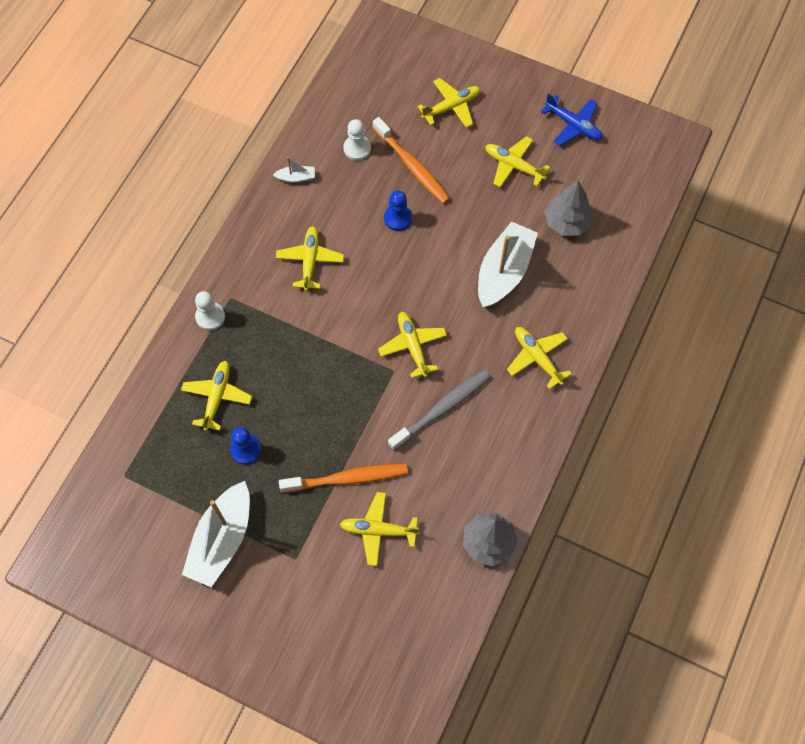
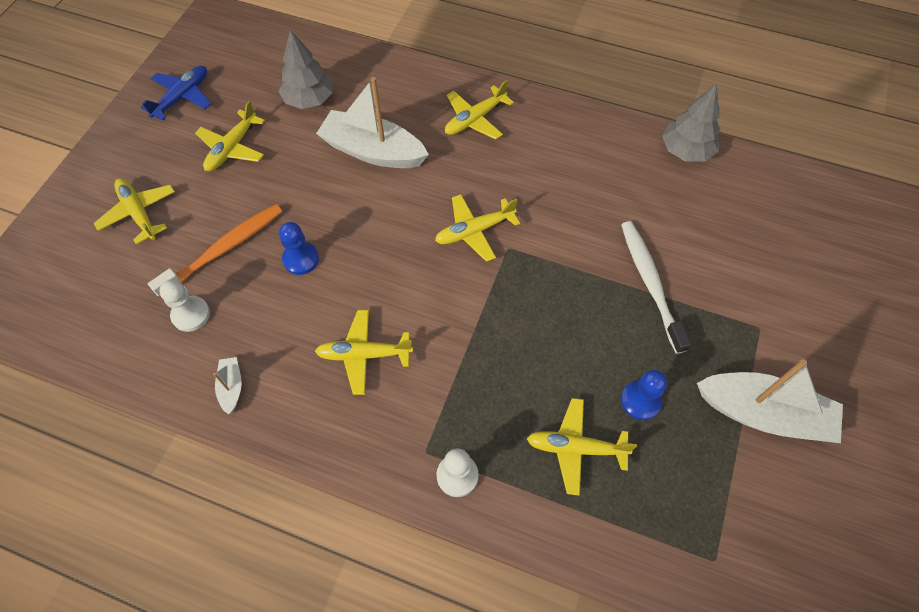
camera: 95 degrees left, 5 degrees down
(347, 478) = (650, 283): orange toothbrush -> white toothbrush
(378, 530) = (702, 248): yellow plane -> none
(442, 409) = (548, 198): grey toothbrush -> none

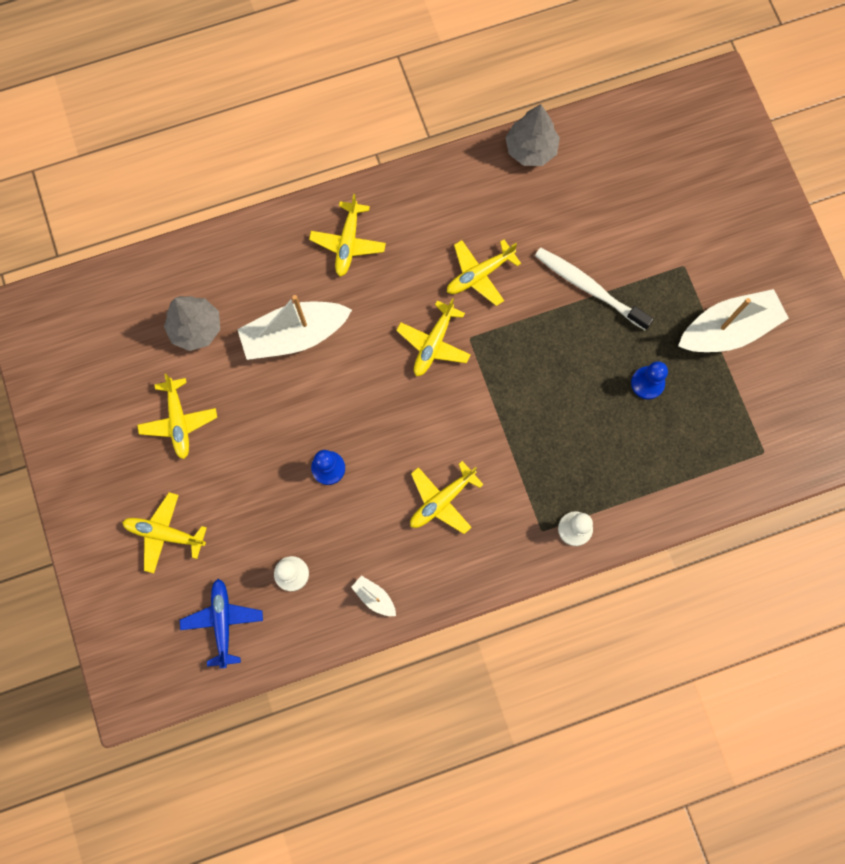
camera: 40 degrees left, 15 degrees up
(182, 97) = (85, 409): blue plane -> blue plane (223, 621)
(224, 249) = (263, 507): orange toothbrush -> none
(575, 448) = (632, 449): yellow plane -> yellow plane (479, 275)

